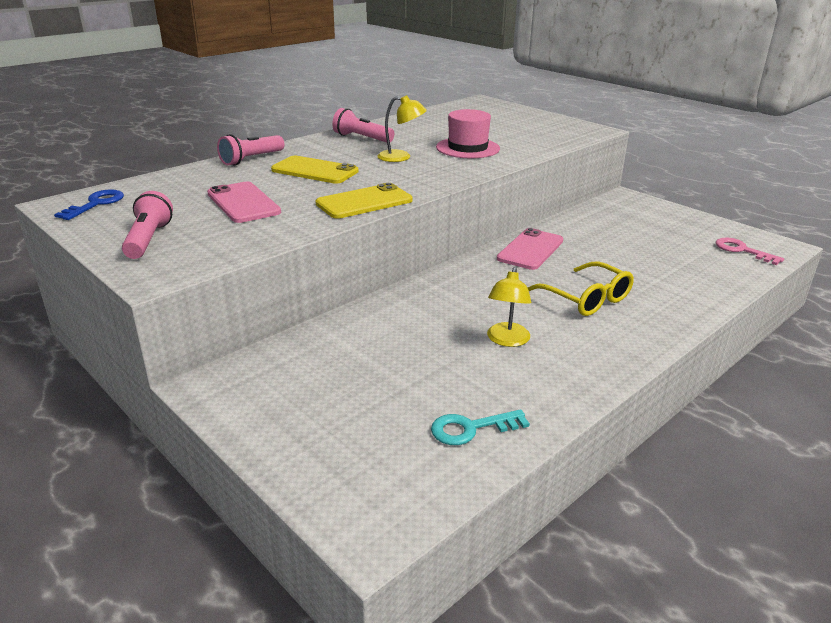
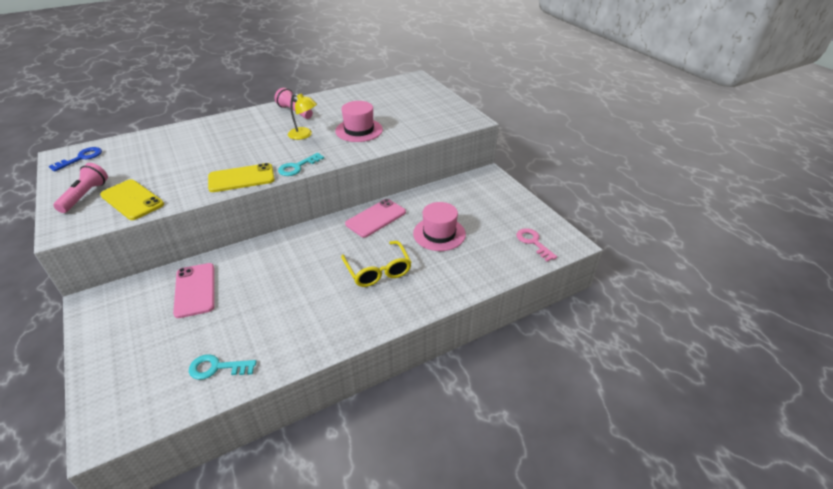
camera: 15 degrees right, 10 degrees up
(243, 203) = (166, 169): pink phone -> pink phone (195, 290)
(251, 159) = (205, 126): pink flashlight -> none
(314, 171) = (236, 142): yellow phone -> yellow phone (132, 200)
(428, 185) = (297, 167): none -> turquoise key
(507, 340) = (295, 298): yellow lamp -> none
(624, 255) = (439, 234): none -> pink hat

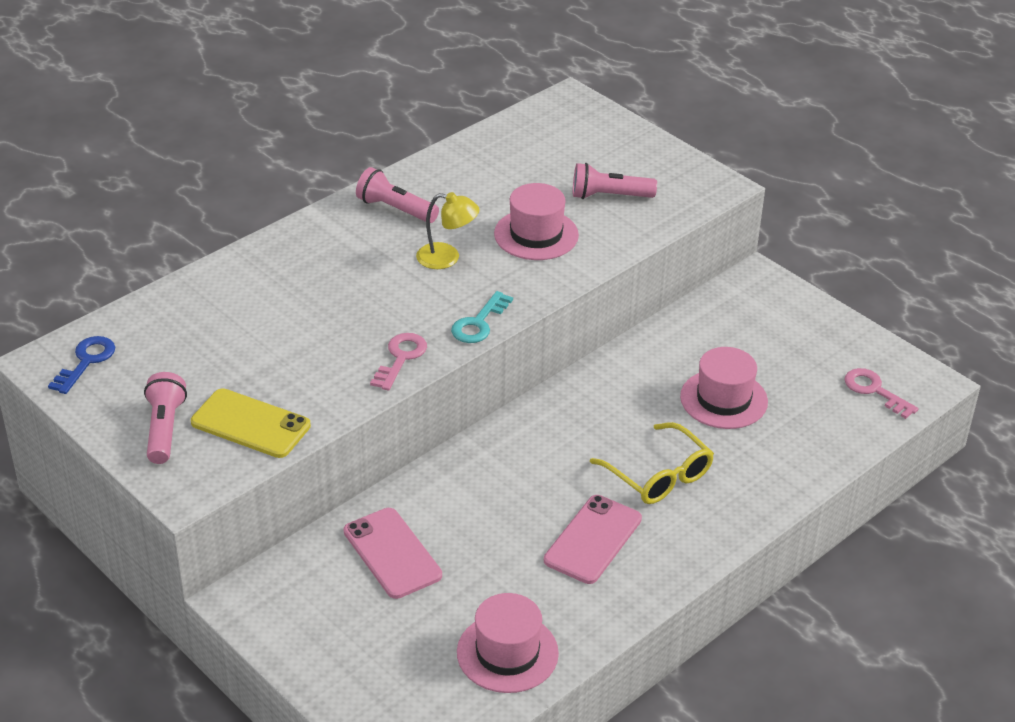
camera: 15 degrees left, 0 degrees up
(217, 368) = (507, 653): turquoise key -> pink hat
(241, 178) = (401, 358): yellow phone -> pink key
(376, 218) = (608, 388): pink phone -> pink phone (593, 540)
(409, 118) = (609, 196): none -> pink flashlight

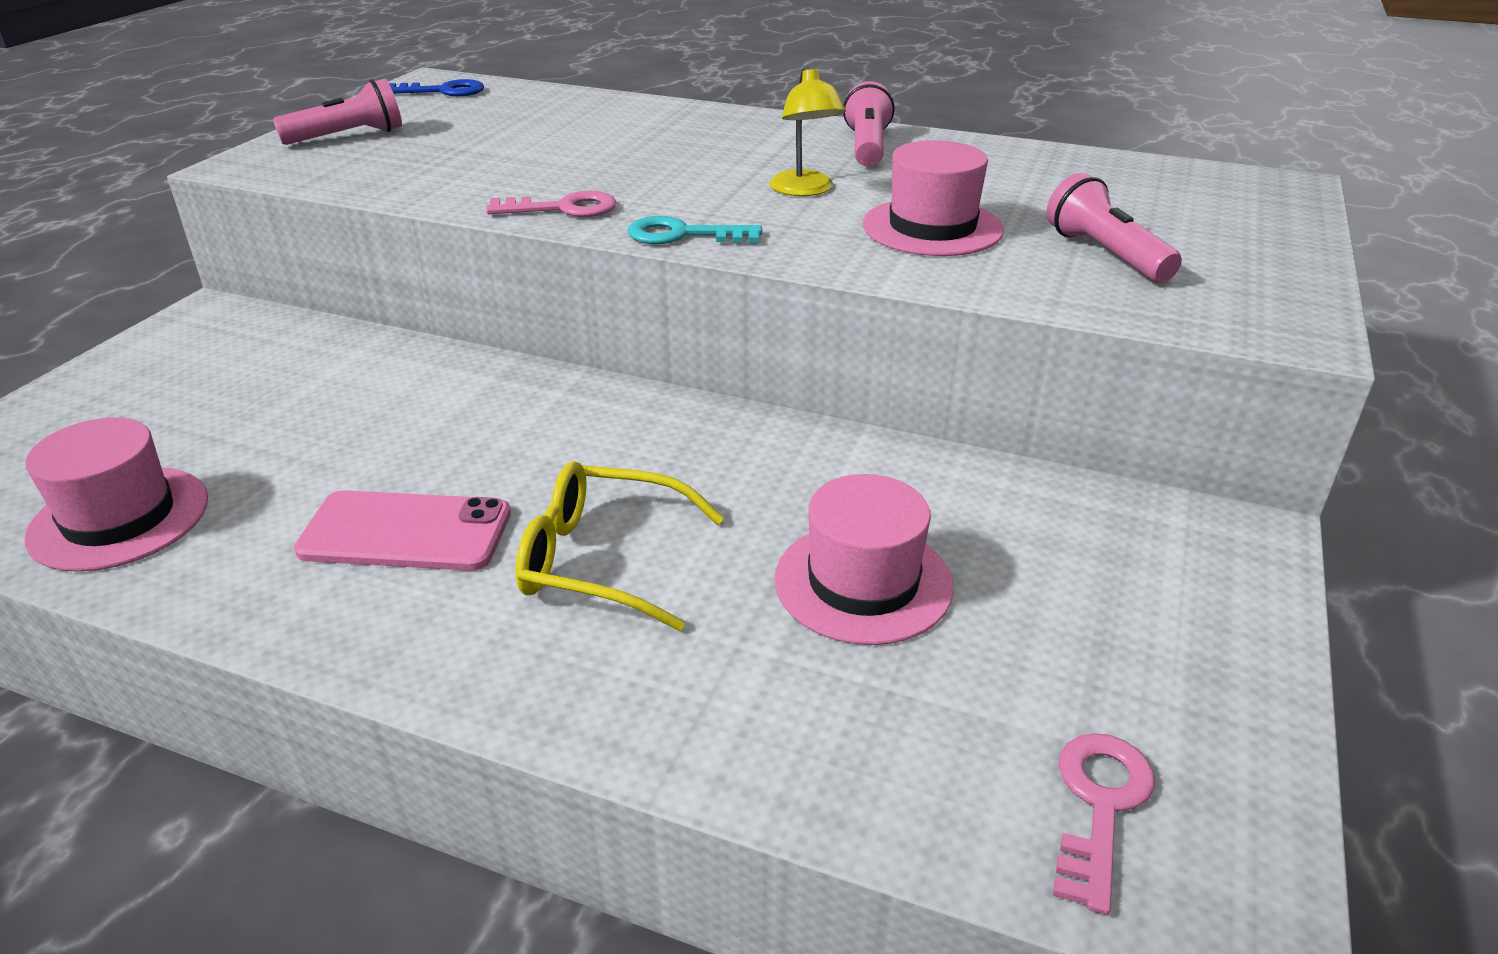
camera: 65 degrees right, 5 degrees down
(250, 424) = (377, 167): yellow phone -> none
(392, 553) = (317, 380): pink phone -> none
(659, 475) = (602, 560): yellow glasses -> yellow glasses turned 75 degrees clockwise

